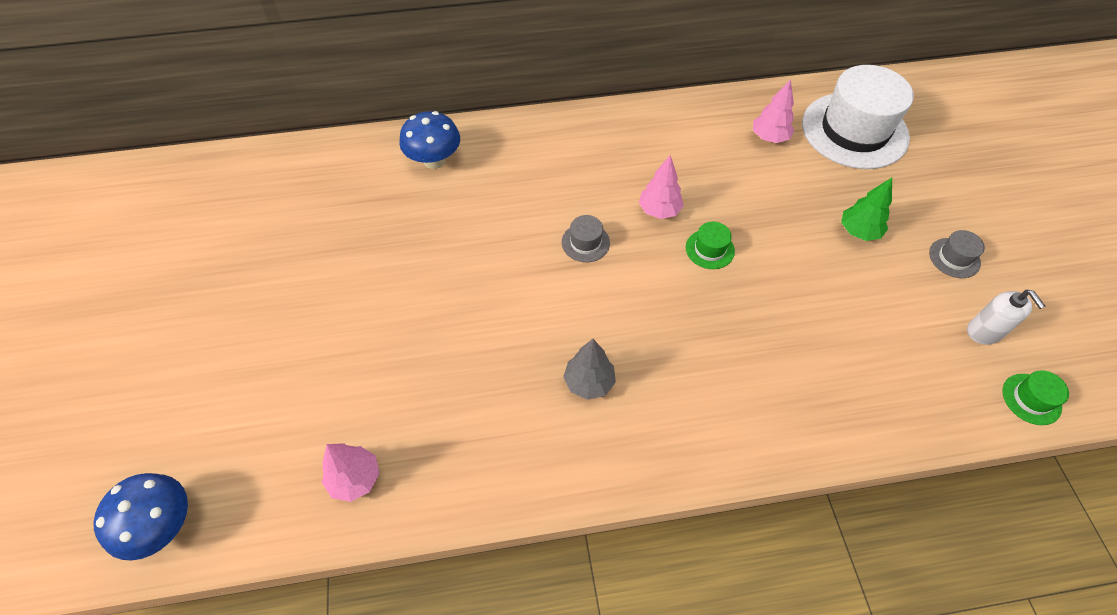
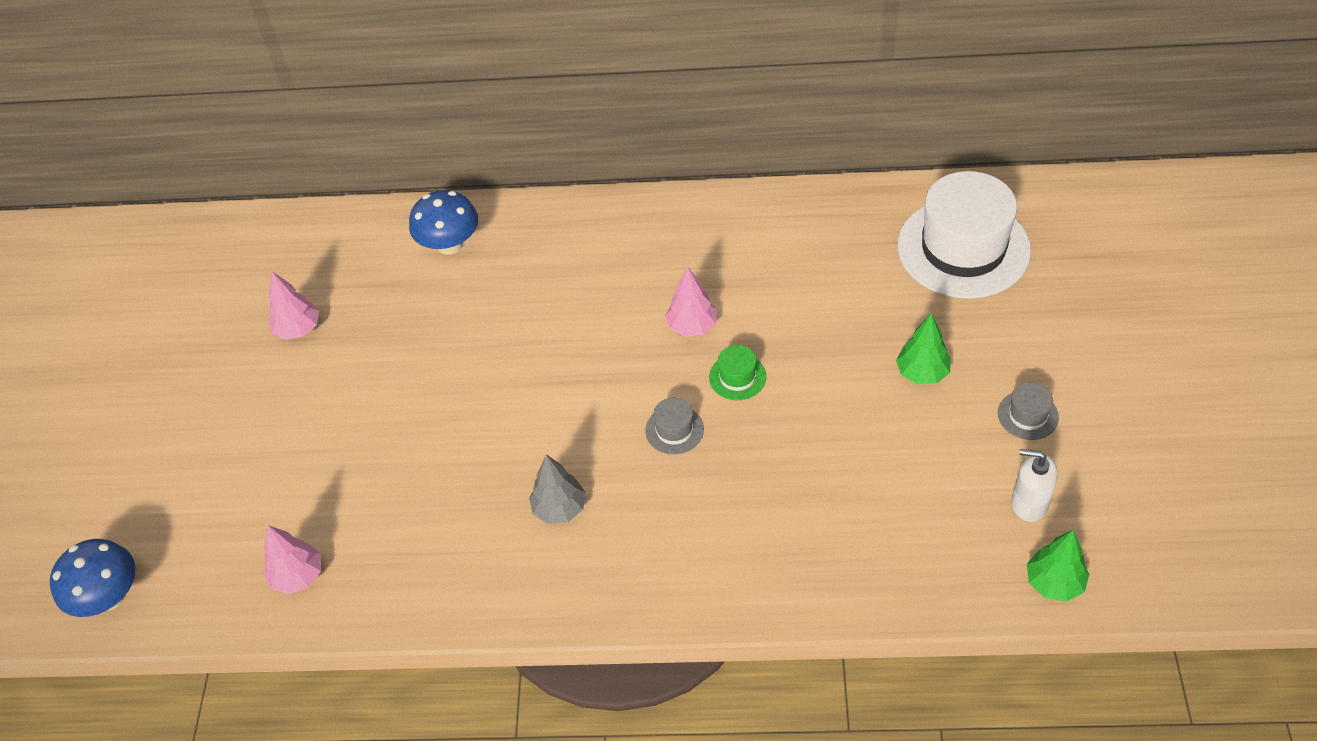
camera: 15 degrees right, 5 degrees down
(585, 242) = (597, 356): grey hat -> grey hat (674, 430)
(769, 137) = (853, 248): pink tree -> pink tree (298, 329)
(984, 332) = (1029, 503): white soap dispenser -> white soap dispenser turned 120 degrees clockwise
(1031, 399) = (1054, 583): green hat -> green tree

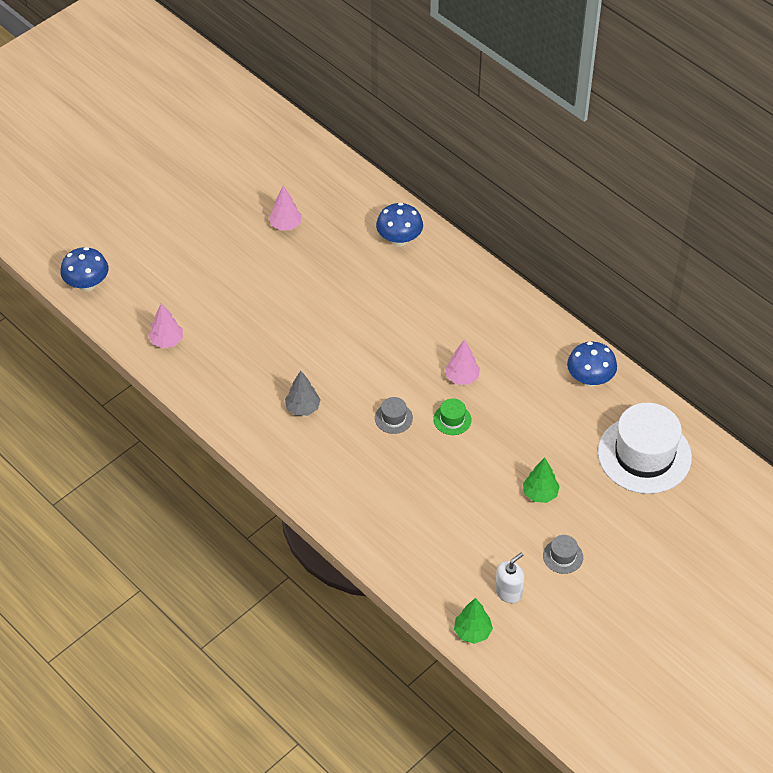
camera: 40 degrees right, 0 degrees up
(818, 222) = (590, 379): none -> blue mushroom
(1029, 503) = (508, 592): white soap dispenser -> white soap dispenser turned 75 degrees clockwise

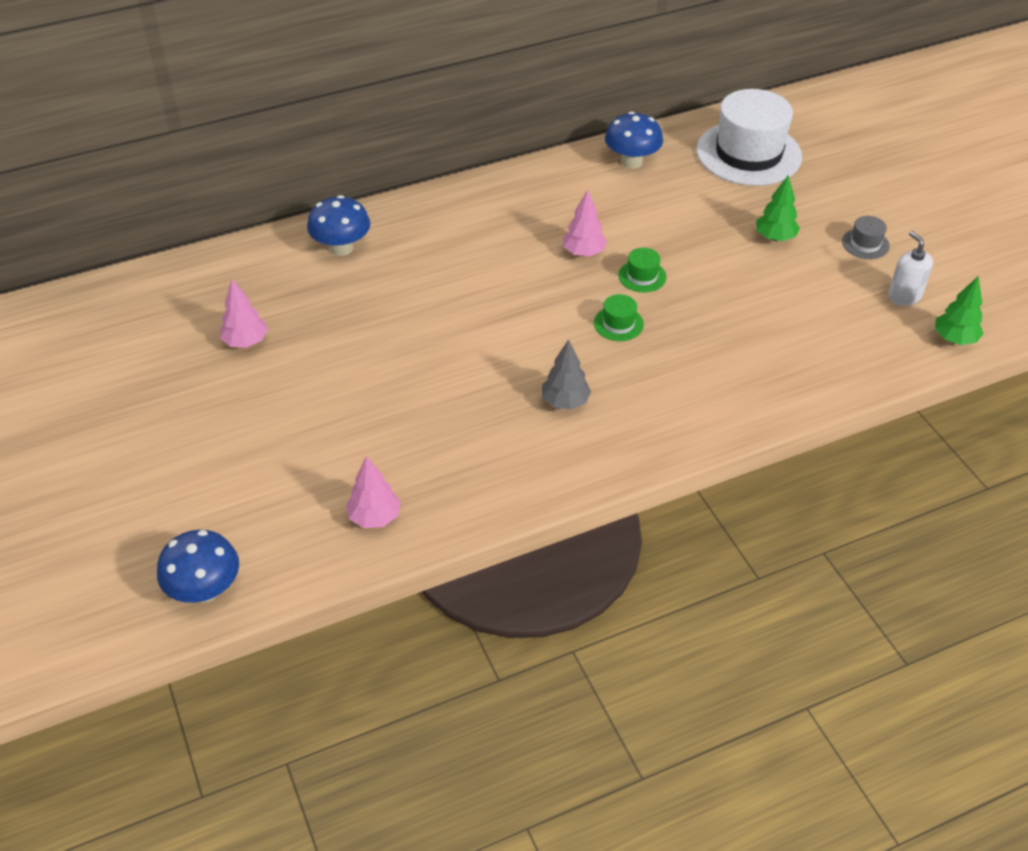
camera: 70 degrees left, 5 degrees down
(393, 418) = (618, 323): grey hat -> green hat

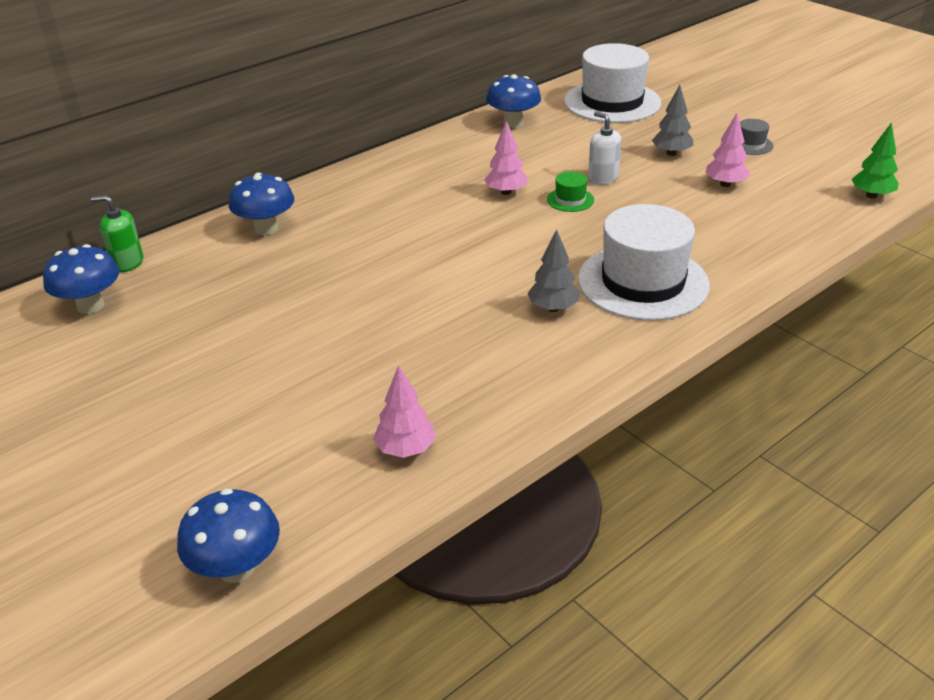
camera: 15 degrees left, 10 degrees down
(164, 303) = (90, 305): none -> blue mushroom
(208, 261) = (127, 263): none -> green soap dispenser
(246, 342) = (195, 322): pink tree -> pink tree (725, 184)
(618, 323) = (569, 238): green hat -> none
(663, 392) = (643, 282): none -> white hat
(775, 237) = (671, 153): green tree -> grey tree
(904, 296) = (808, 174): white soap dispenser -> white soap dispenser (603, 178)

